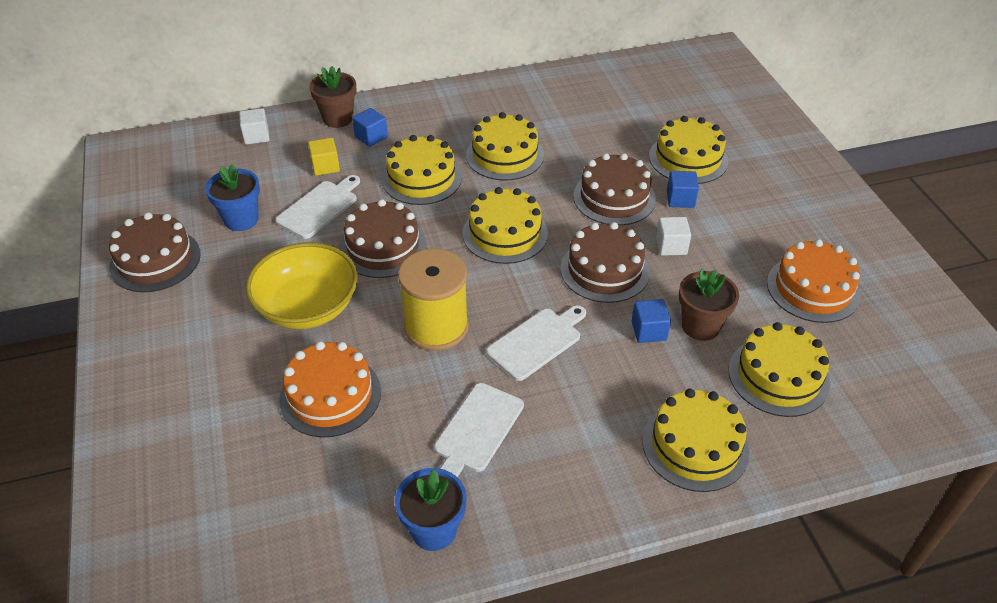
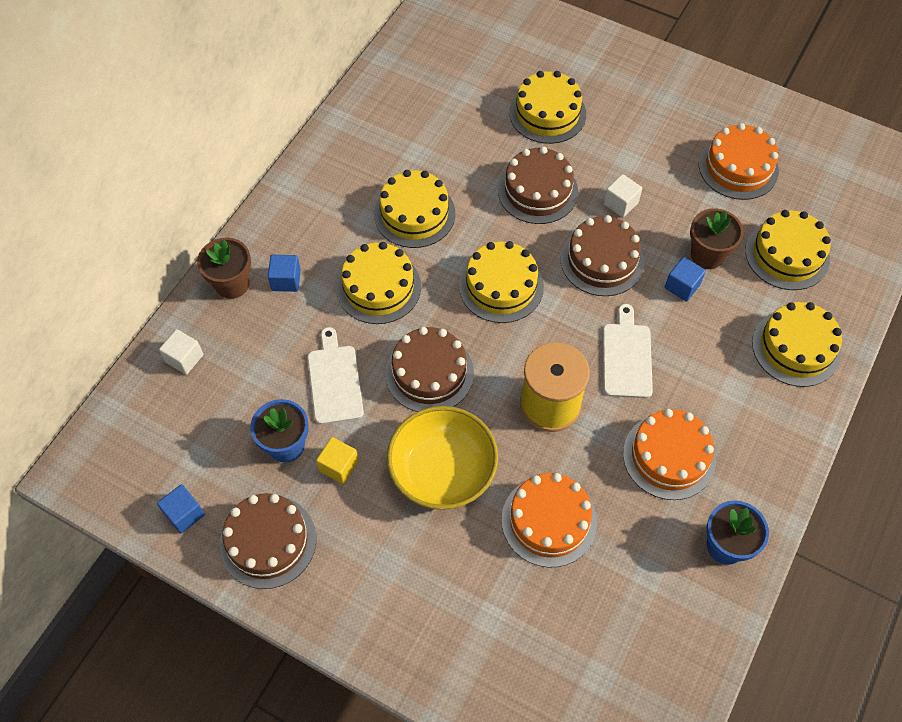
camera: 45 degrees left, 15 degrees up
(325, 166) = (286, 339): yellow cube -> yellow cube (339, 466)
(477, 431) = (669, 456): white cutting board -> orange cake
(680, 199) = (582, 156): blue cube -> blue cube (184, 514)

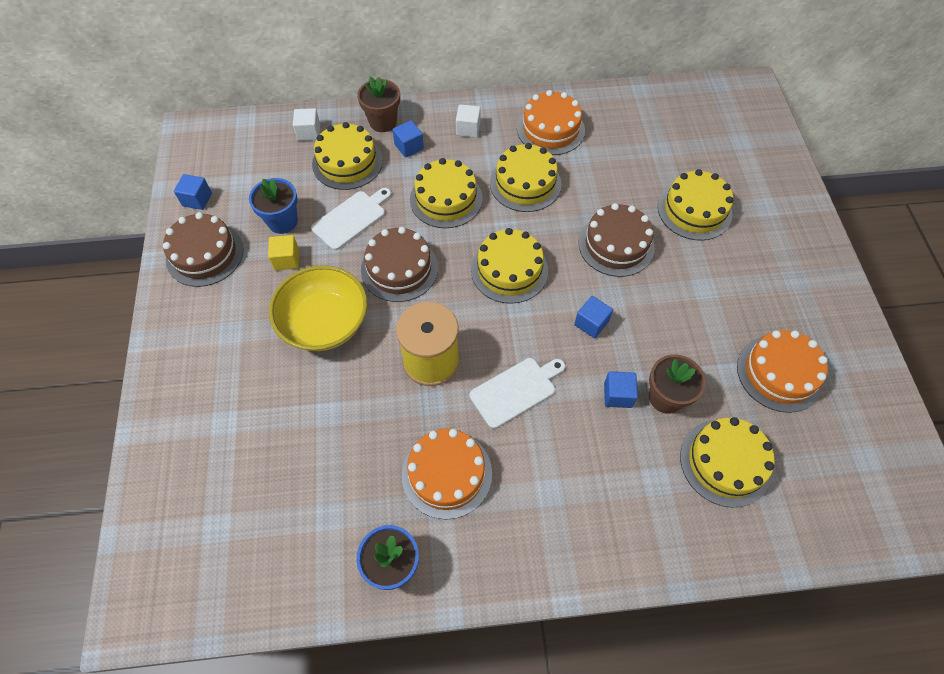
camera: 55 degrees right, 0 degrees up
(549, 521) = (329, 416): orange cake -> orange cake (550, 129)
(602, 260) = (591, 323): brown cake -> blue cube
(620, 203) = (657, 306): white cube -> white cube (468, 129)
(796, 347) = (633, 522): yellow cake -> yellow cake (347, 162)

